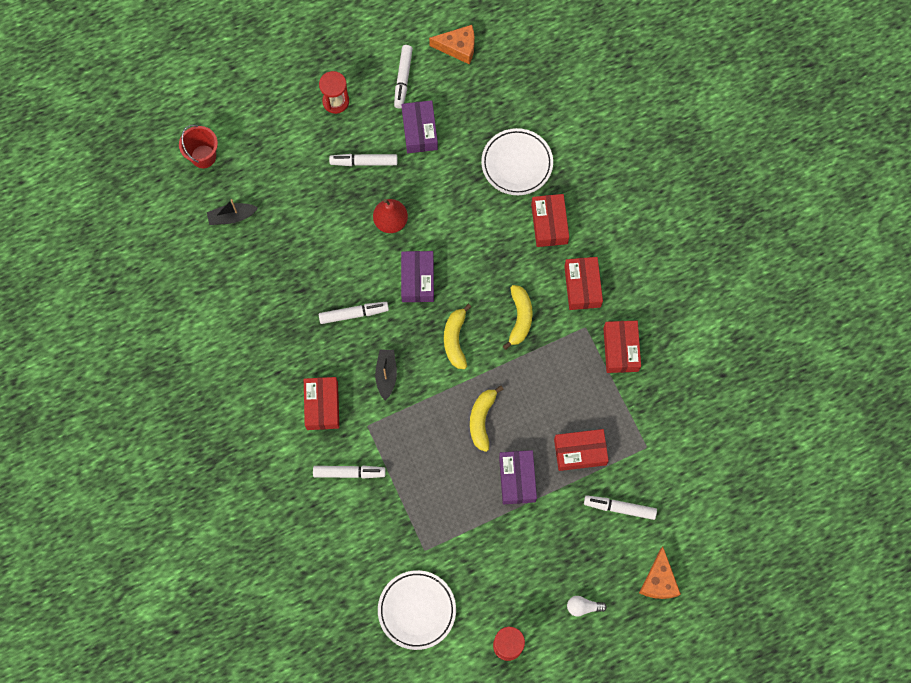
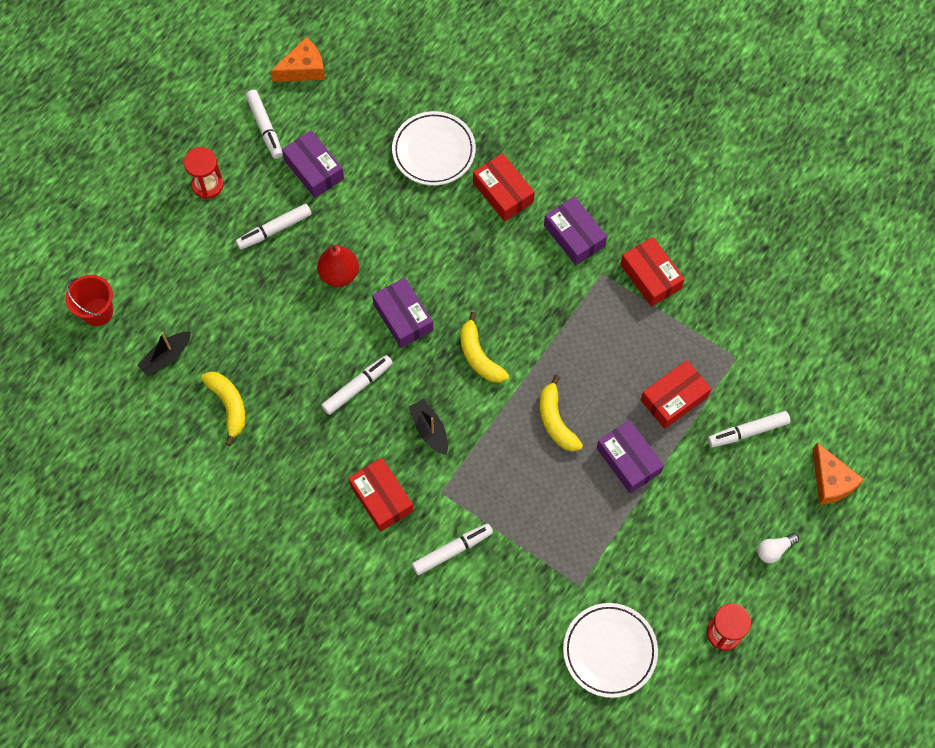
camera: 30 degrees left, 5 degrees down
(520, 318) = (531, 300): yellow banana -> yellow banana (228, 405)
(582, 286) = (574, 236): red box -> purple box

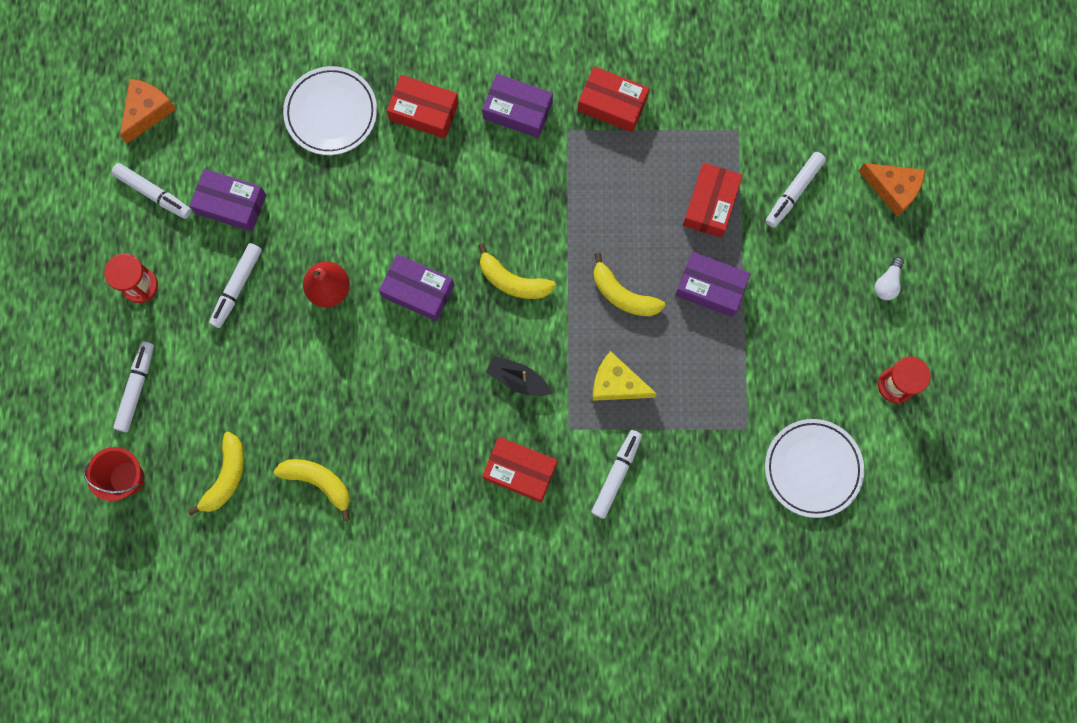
camera: 35 degrees left, 10 degrees up
(166, 357) = (226, 476): black boat -> yellow banana
(357, 387) = (424, 384): white marker -> white marker (136, 388)
(502, 483) = (616, 383): none -> yellow cheese

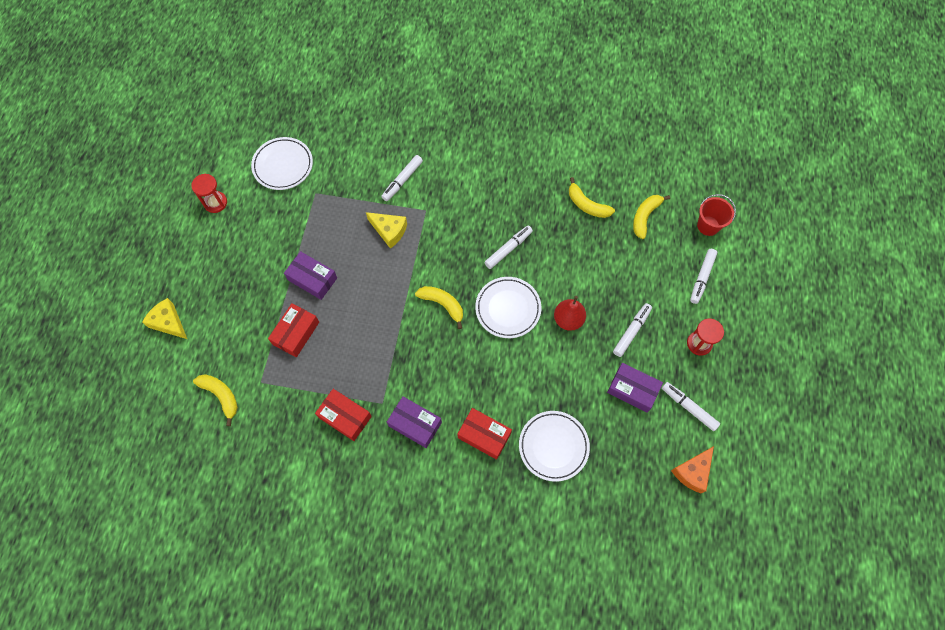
camera: 170 degrees left, 10 degrees down
(418, 291) = (508, 309): purple box -> white plate
(518, 379) = (452, 243): black boat -> none
(520, 471) = (461, 192): red box -> none
(623, 294) = (371, 284): yellow banana -> yellow banana (221, 396)
(794, 191) = (236, 332): white marker -> white marker (508, 249)
(887, 283) = (196, 263): white light bulb -> none
(893, 189) = (168, 322): orange cheese -> yellow cheese

